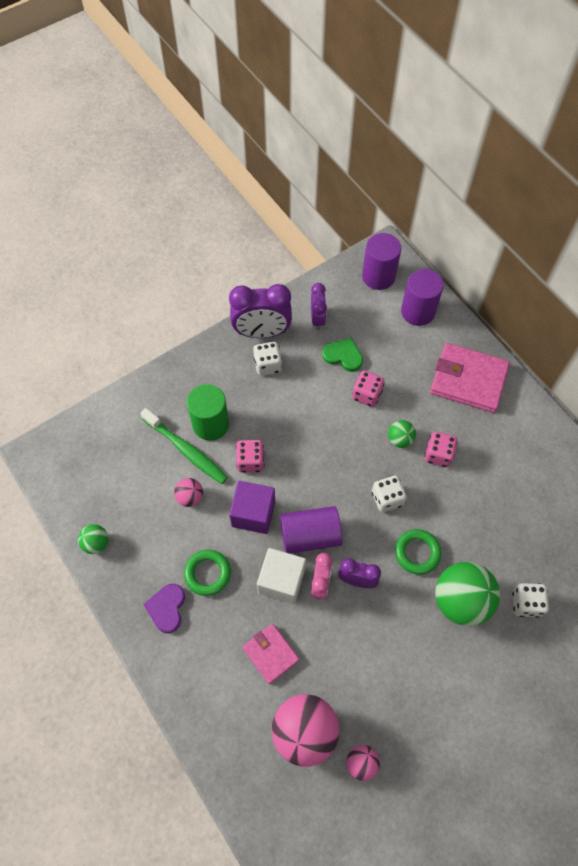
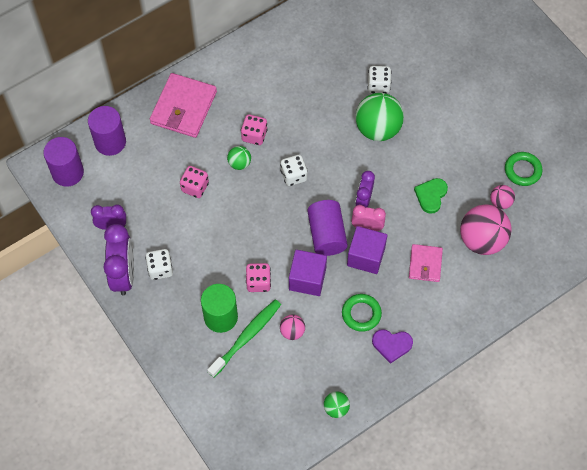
camera: 90 degrees left, 0 degrees up
(271, 654) = (425, 264): pink wallet -> pink wallet turned 45 degrees counterclockwise
(281, 581) = (366, 256): white cube -> purple cube
(343, 356) = (154, 205): green heart -> green heart (431, 195)
(417, 553) = (340, 156): green ring -> green ring (522, 170)

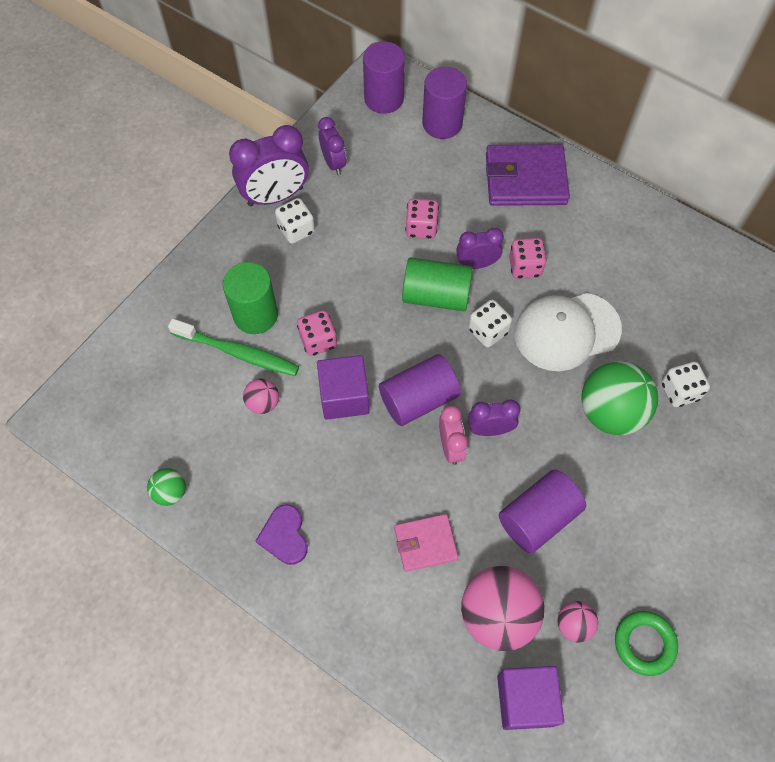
camera: 70 degrees right, 0 degrees up
(183, 107) = (525, 179): pink wallet -> purple wallet
(239, 163) = (477, 264): green ball -> purple clock
(253, 197) = (436, 296): none -> green cylinder
(312, 130) = (566, 331): none -> white cap
(361, 314) = (317, 481): green ring -> none
(366, 256) = (406, 459): purple cube -> purple cube (525, 700)
(431, 195) = (538, 518): green heart -> purple cylinder

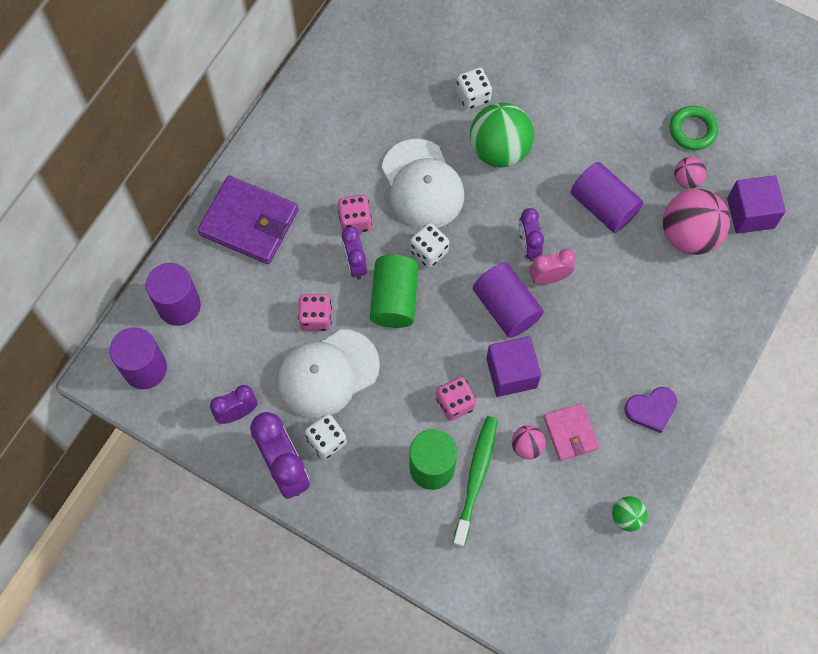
camera: 95 degrees left, 5 degrees up
(363, 234) = (328, 374): none -> white cap
(425, 543) = (639, 293): pink wallet -> pink wallet (570, 433)
(525, 179) = (249, 222): purple wallet -> purple wallet turned 60 degrees counterclockwise

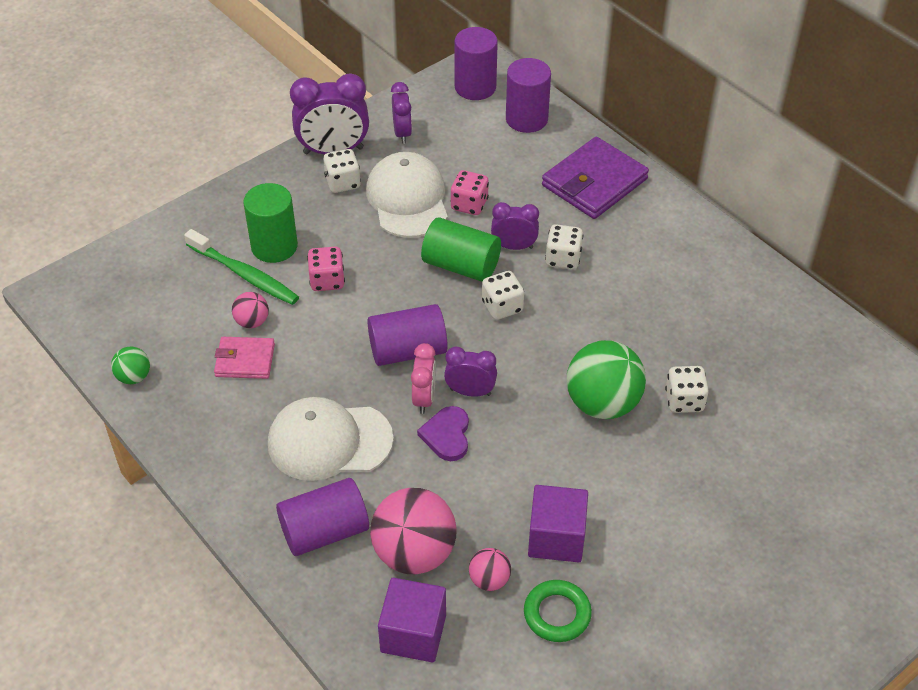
camera: 110 degrees right, 20 degrees down
(355, 221) = (563, 259): pink dice -> white dice
(422, 184) = (584, 323): white cap -> white cap (329, 441)
(511, 373) = (334, 333): purple cube -> purple cube (556, 537)
(603, 206) = (489, 479): purple cylinder -> purple cylinder (325, 531)
(651, 409) = (228, 437): purple heart -> purple heart (447, 435)

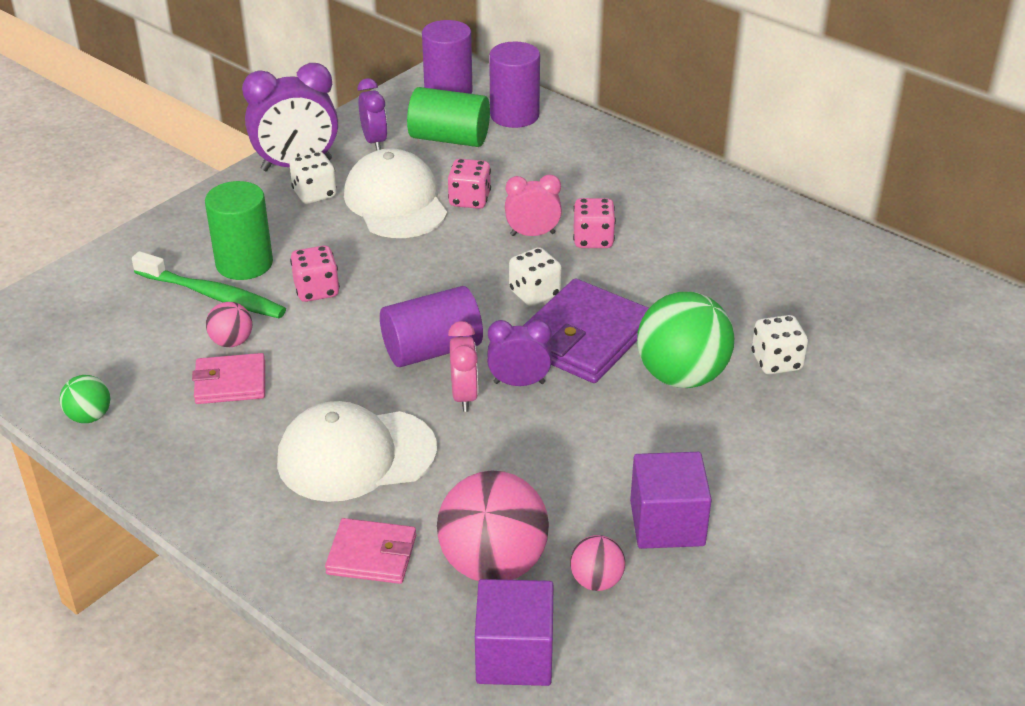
camera: 10 degrees left, 10 degrees down
(325, 531) = (372, 555): purple cylinder -> pink wallet
(447, 435) = (502, 431): purple heart -> none
(461, 266) = (475, 259): green cylinder -> green cylinder (449, 139)
(514, 246) = (532, 234): purple clock -> pink clock
(557, 614) = (692, 607): green ring -> none
(563, 259) = (593, 240): white dice -> pink dice
(594, 182) = (608, 165): purple wallet -> purple wallet (583, 337)

